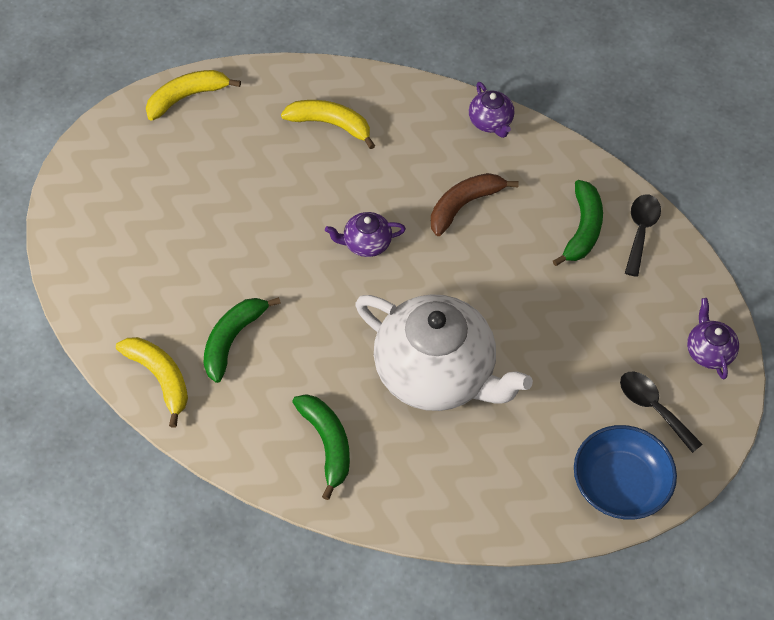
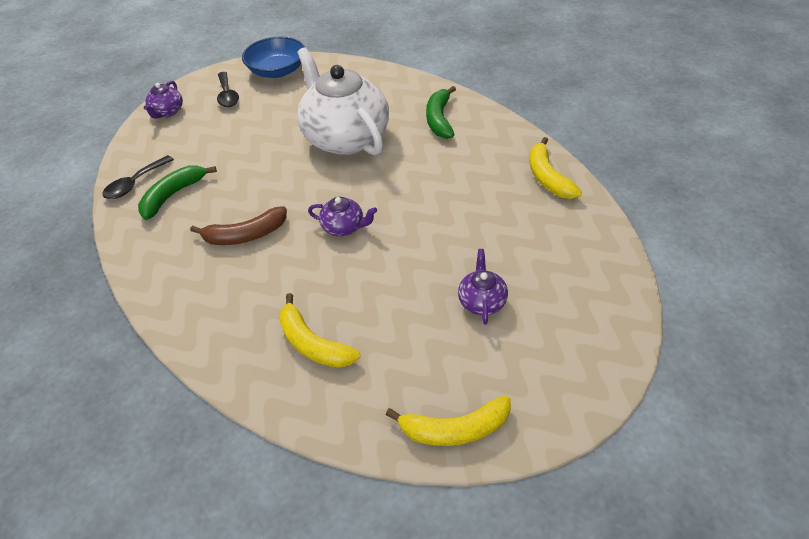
camera: 155 degrees left, 10 degrees down
(232, 340) = (483, 188): green banana -> none
(491, 122) = (165, 299): purple teapot -> purple teapot (482, 301)

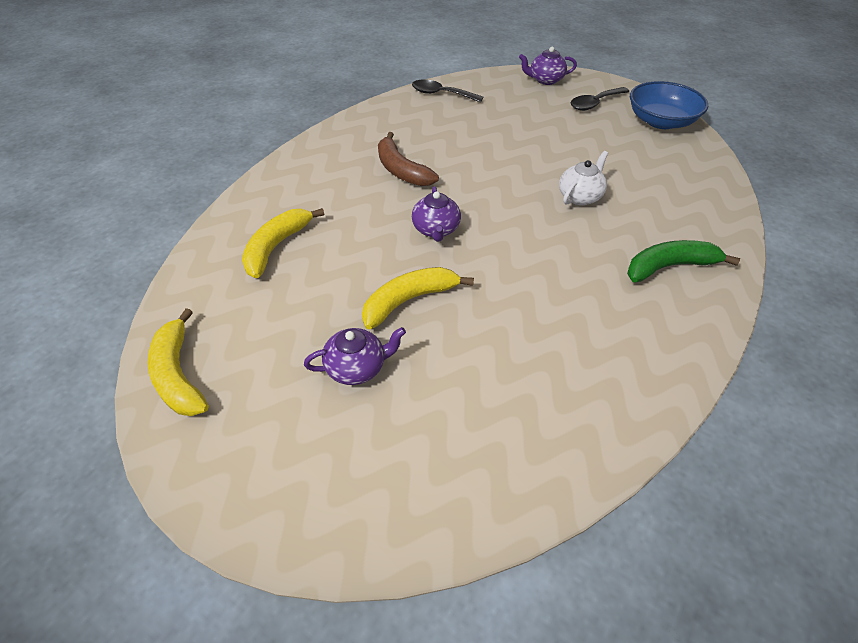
camera: 70 degrees right, 0 degrees up
(173, 195) = (436, 116): green banana -> none
(345, 137) = (580, 196): white teapot -> white teapot, size x0.43
(547, 177) = (617, 406): yellow banana -> yellow banana (409, 300)

